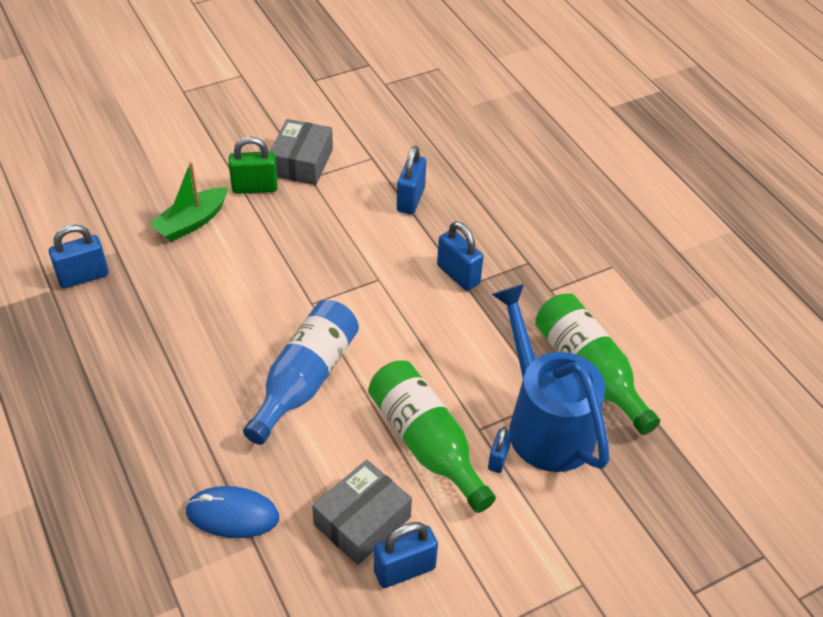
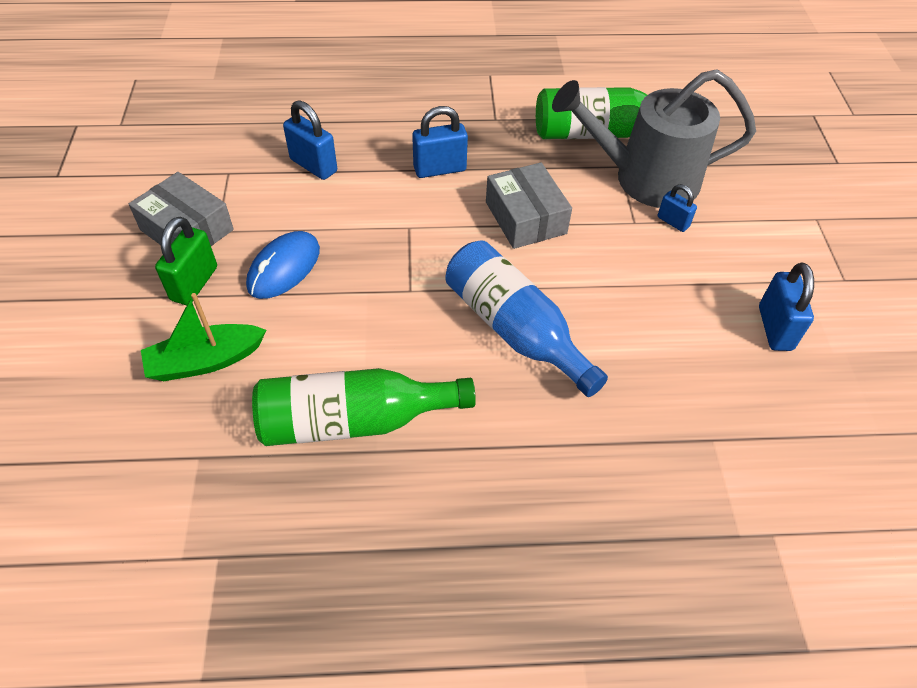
camera: 65 degrees left, 5 degrees up
(83, 276) = (219, 509): blue padlock -> none
(192, 222) = (206, 361): green boat -> green boat turned 90 degrees clockwise
(232, 515) = (670, 448): blue mouse -> blue mouse (284, 268)
(362, 521) = (711, 341): grey box -> grey box (525, 218)
(426, 443) = (636, 264): green bottle -> green bottle (354, 421)
(544, 422) = (644, 179): blue watering can -> grey watering can

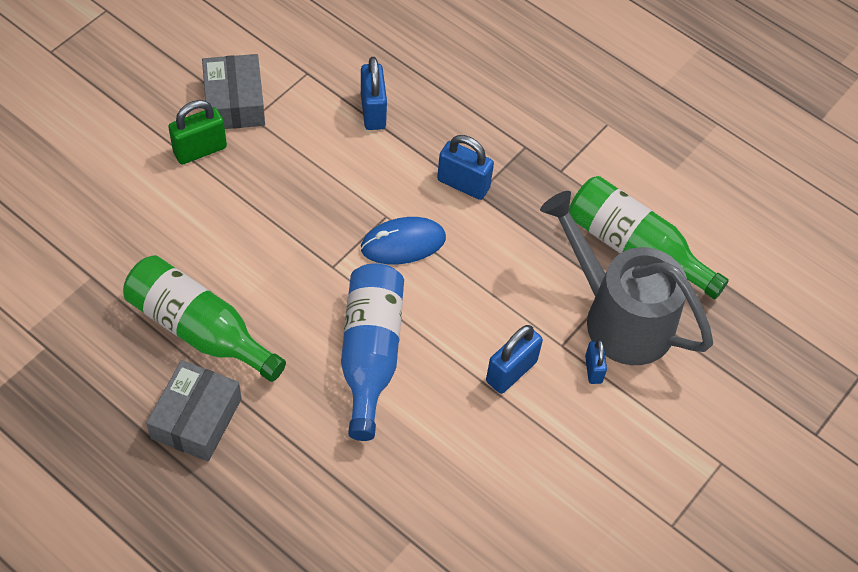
camera: 40 degrees right, 5 degrees up
(206, 361) = (154, 214): green boat -> none
(284, 268) = (267, 183): blue mouse -> blue mouse (403, 243)
(525, 218) = (480, 275): grey box -> grey box (196, 418)
(775, 328) = (561, 511): blue padlock -> blue padlock (511, 371)

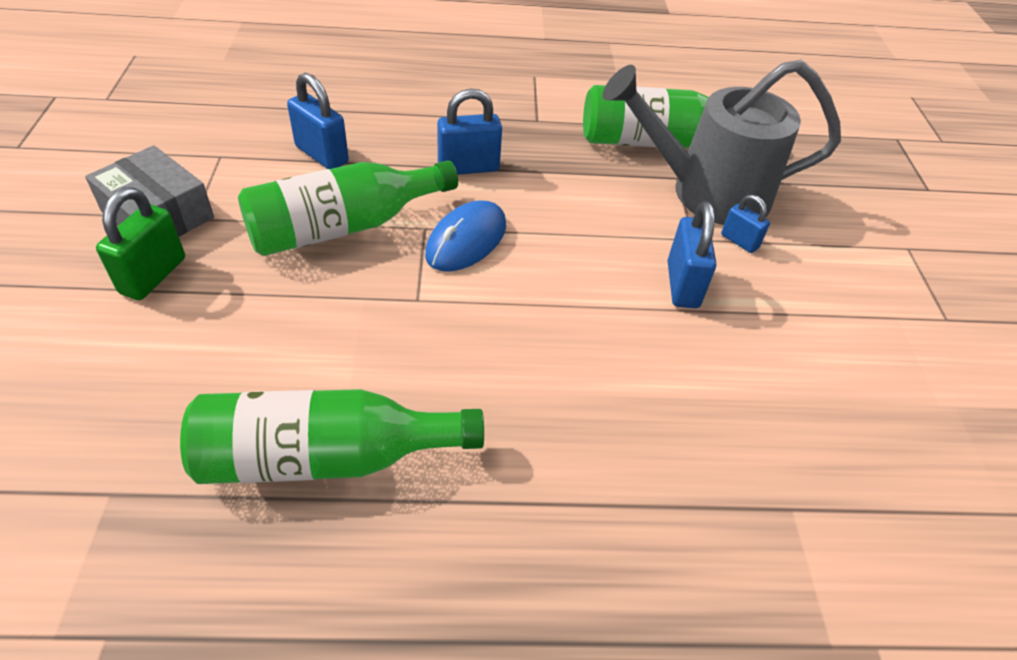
camera: 40 degrees left, 10 degrees down
(196, 418) = (421, 566): grey box -> none
(335, 182) = (343, 227): none -> green bottle
(370, 354) = (543, 354): blue bottle -> none

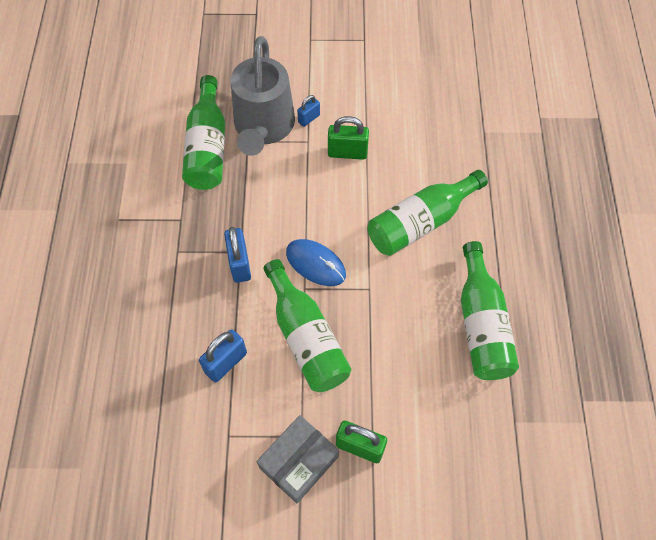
camera: 85 degrees left, 15 degrees up
(549, 377) = (421, 222): none -> green bottle
(682, 285) = (347, 152): blue padlock -> green padlock

